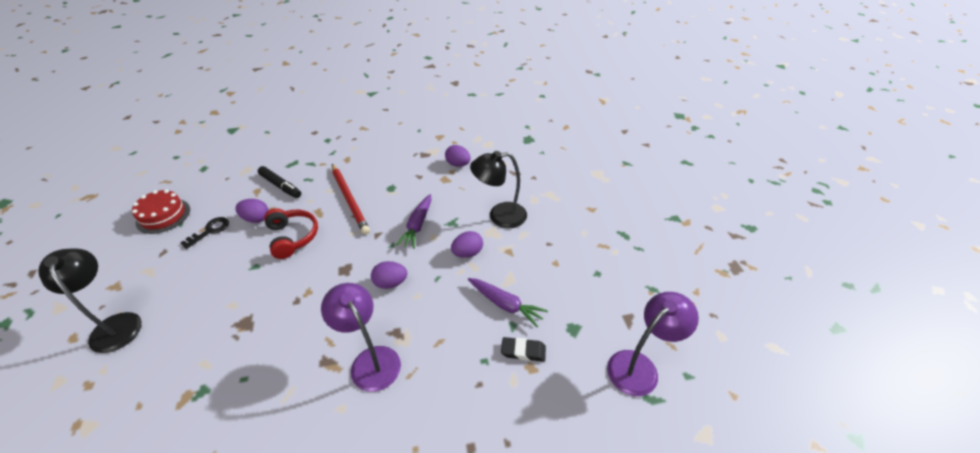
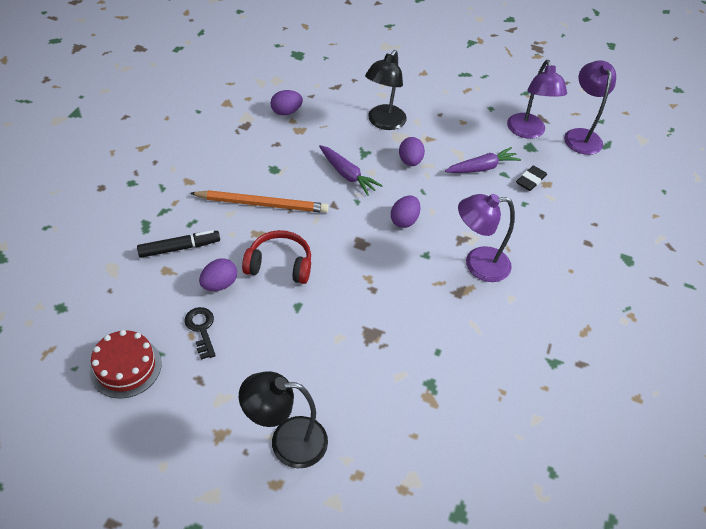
camera: 60 degrees left, 5 degrees up
(350, 200) = (262, 204): red pencil -> orange pencil
(594, 317) = (527, 132): none -> purple lamp

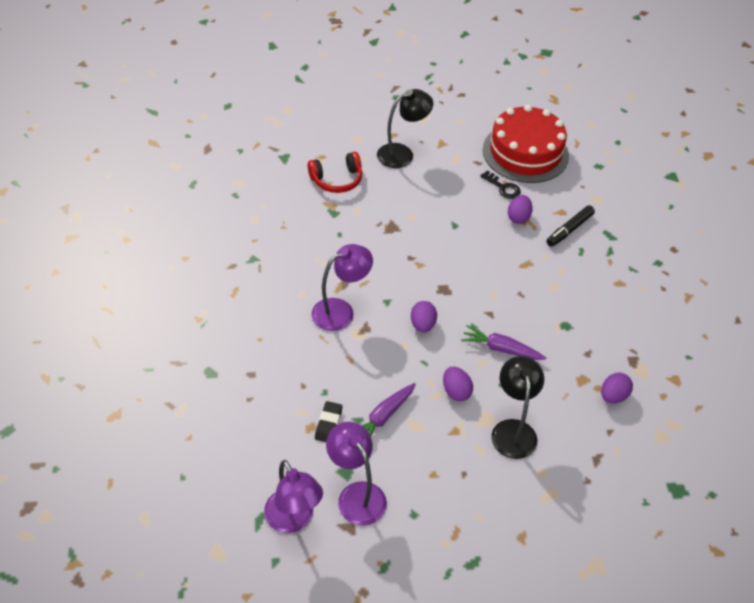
camera: 155 degrees right, 0 degrees up
(125, 367) = (525, 152): red cake -> red cake, size x1.82
(262, 204) = (545, 289): orange pencil -> none
(279, 265) = (490, 247): red headphones -> red headphones (337, 180)

